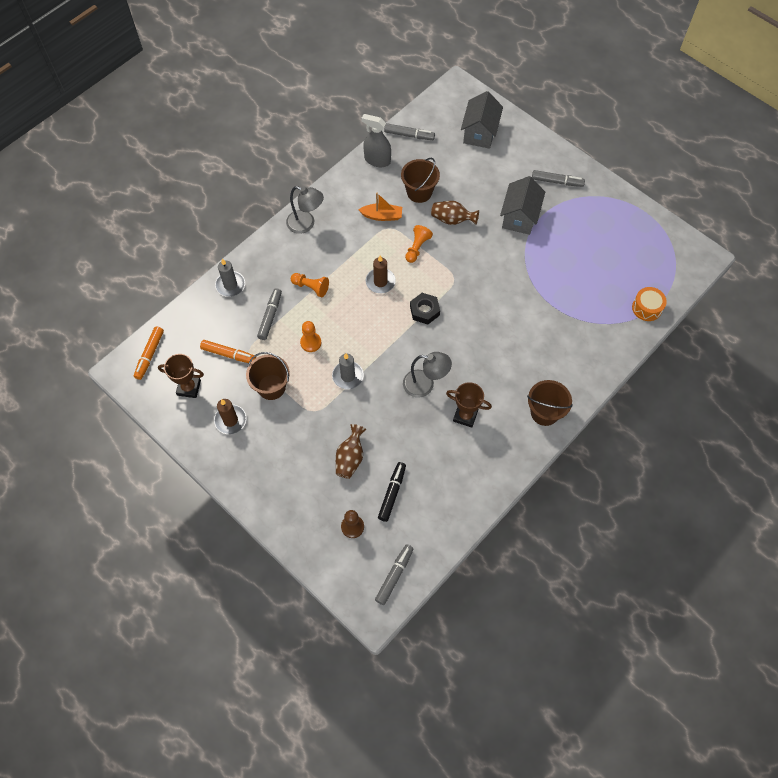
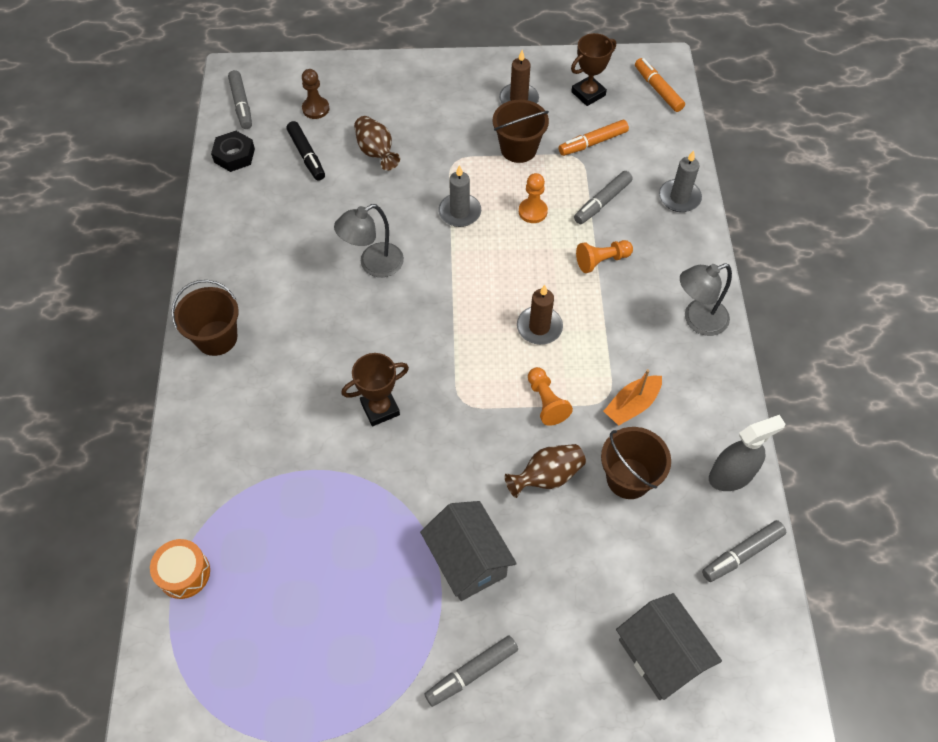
camera: 135 degrees right, 5 degrees down
(270, 316) = (602, 202): grey marker -> grey marker turned 75 degrees clockwise
(424, 311) = (456, 337): black nut -> black nut (234, 155)
(465, 415) = (301, 269): brown trophy -> brown trophy (380, 408)

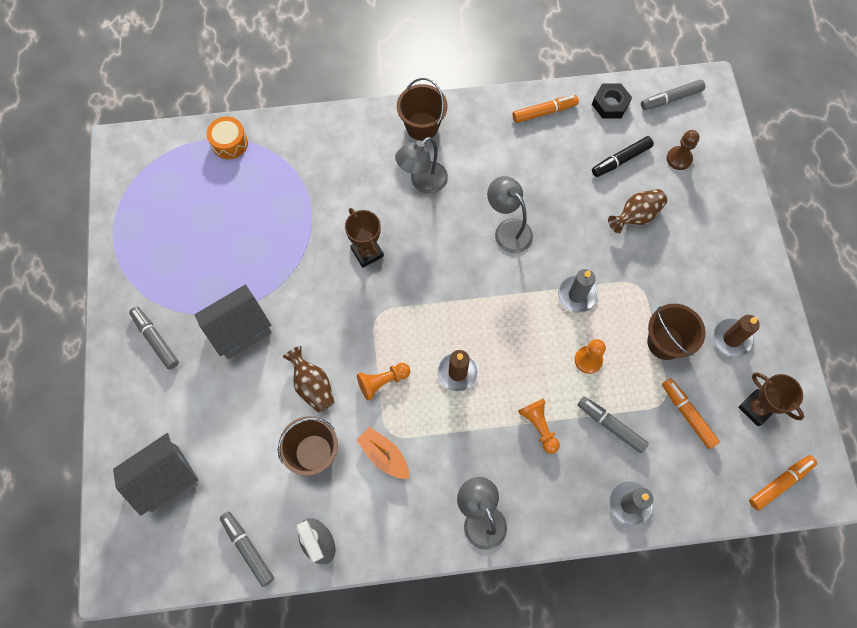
camera: 85 degrees right, 10 degrees up
(228, 215) = (544, 112): none -> orange marker
(295, 343) = (422, 182): none -> grey lamp

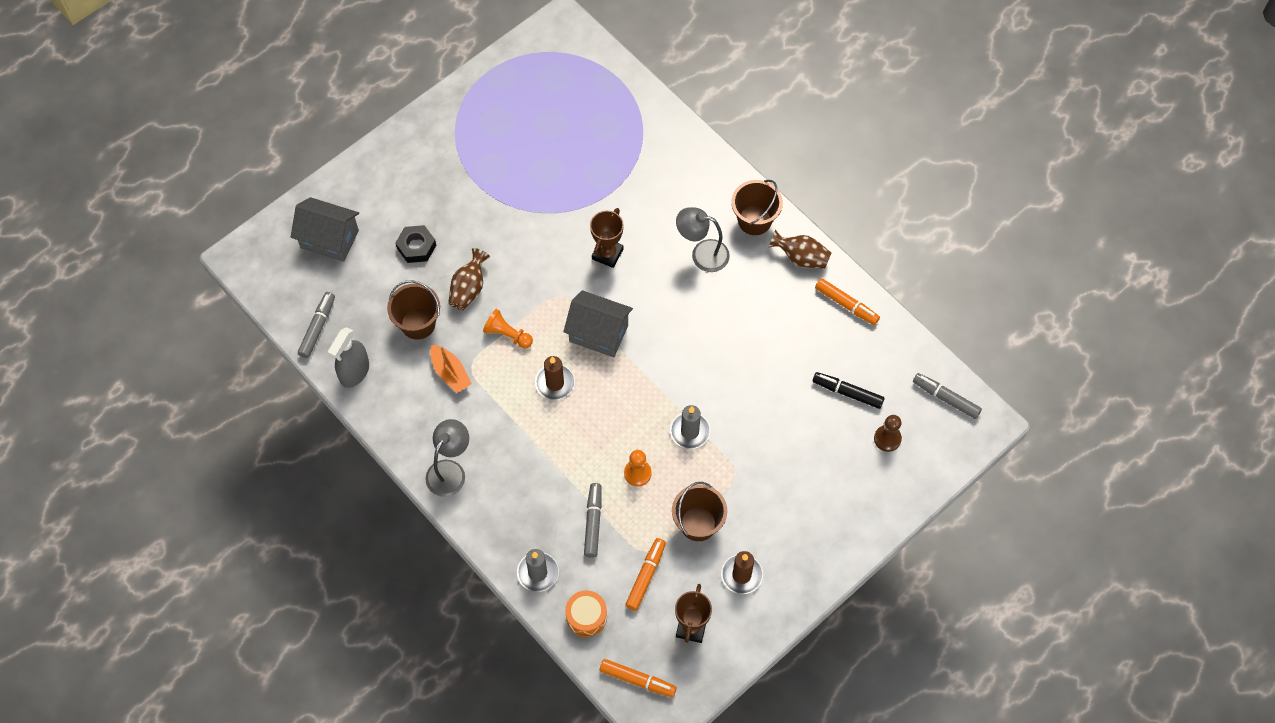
camera: 55 degrees right, 5 degrees down
(155, 339) = (426, 159): grey marker -> none
(229, 143) = (625, 94): orange drum -> orange drum (586, 616)
(240, 330) = (476, 210): grey house -> grey house (598, 333)
(384, 455) = (450, 373): orange boat -> orange boat turned 135 degrees clockwise
(508, 230) = (709, 344): grey lamp -> none
(539, 426) = (553, 469): orange pawn -> none
(610, 104) = (898, 352): black nut -> black nut (416, 247)
(636, 216) = (800, 436): brown vase -> brown vase (801, 257)

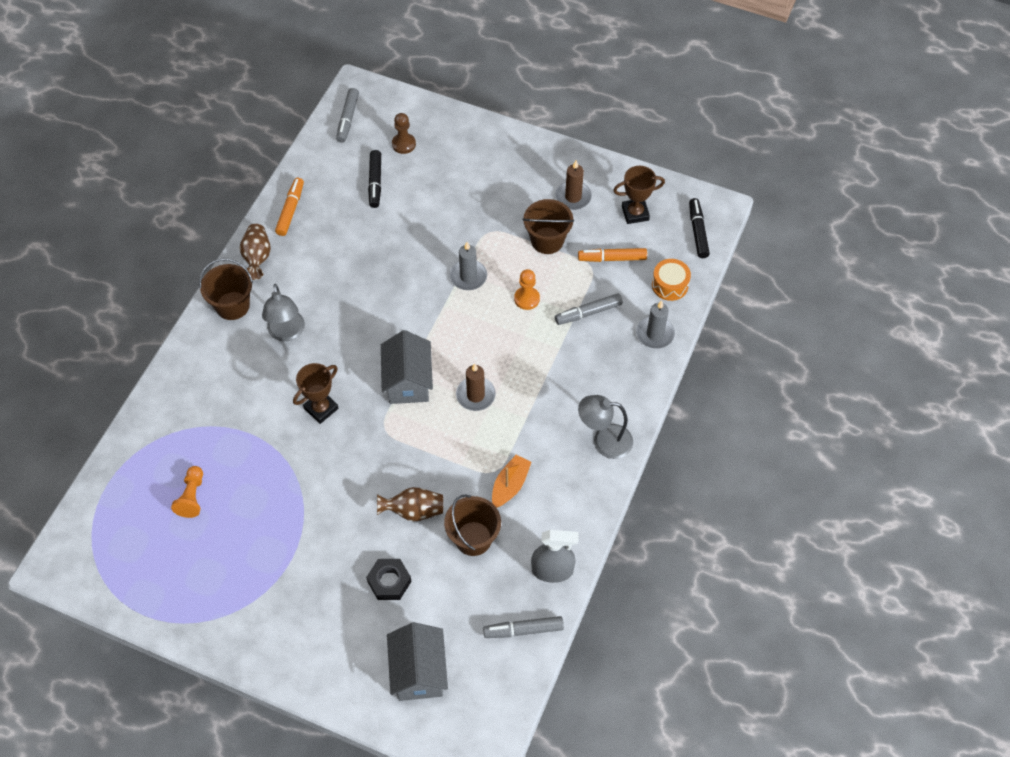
camera: 115 degrees left, 5 degrees down
(507, 334) = (446, 455): orange pawn -> orange pawn (192, 497)
(607, 254) = (321, 408): brown trophy -> brown trophy turned 45 degrees counterclockwise
(637, 680) = (697, 231): orange marker -> black marker

